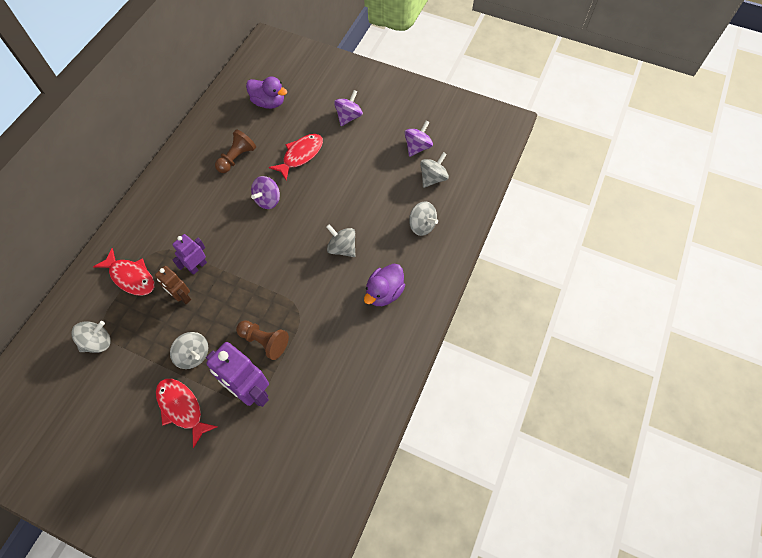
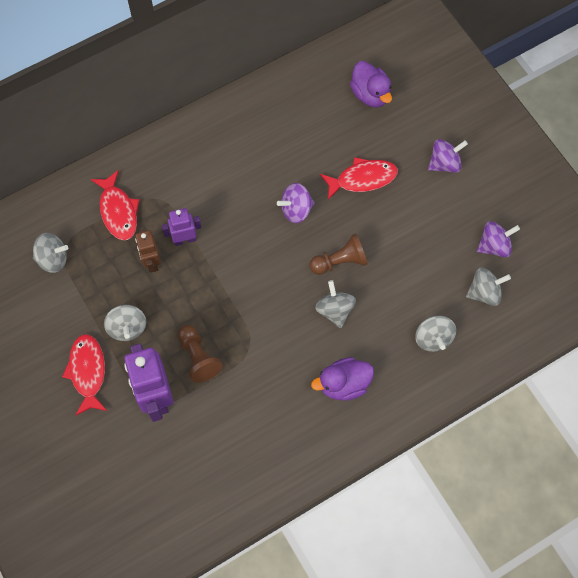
camera: 35 degrees right, 5 degrees up
(237, 158) = (295, 142): brown pawn -> brown pawn (340, 261)

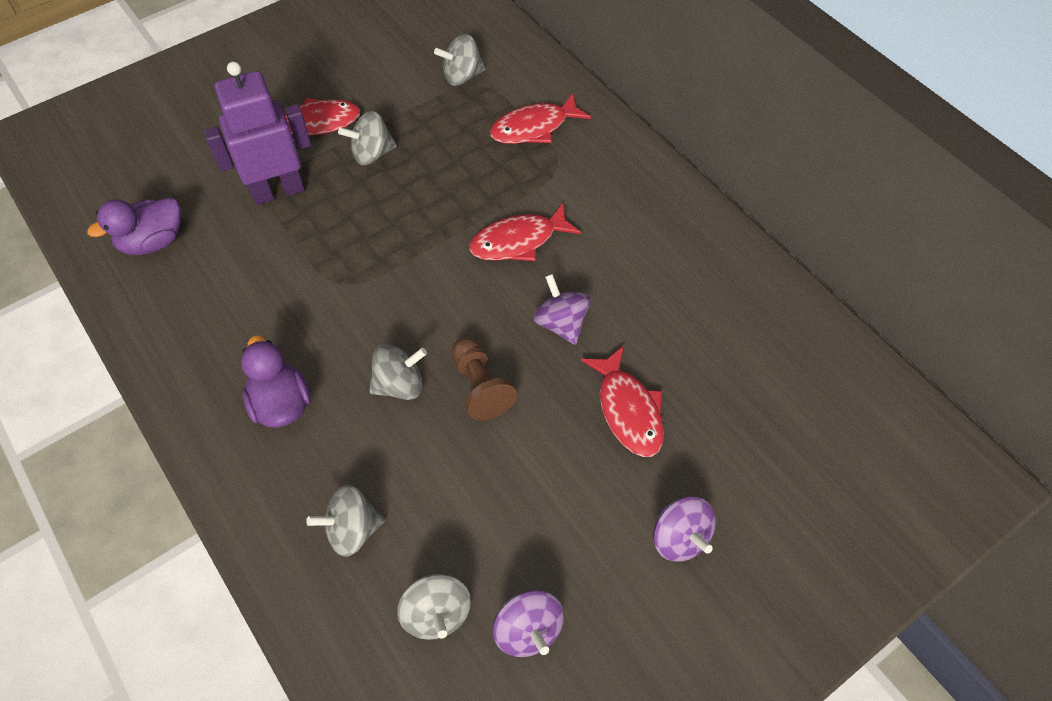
camera: 85 degrees right, 10 degrees down
(53, 259) = (462, 76): grey spinning top -> grey spinning top turned 75 degrees clockwise
(151, 262) = (464, 168): brown robot -> none
(184, 239) = (500, 198): purple robot -> none
(198, 357) = (329, 228): brown pawn -> none
(225, 230) = (518, 241): none -> red fish
(370, 94) = (788, 413): purple duck -> purple duck (153, 242)

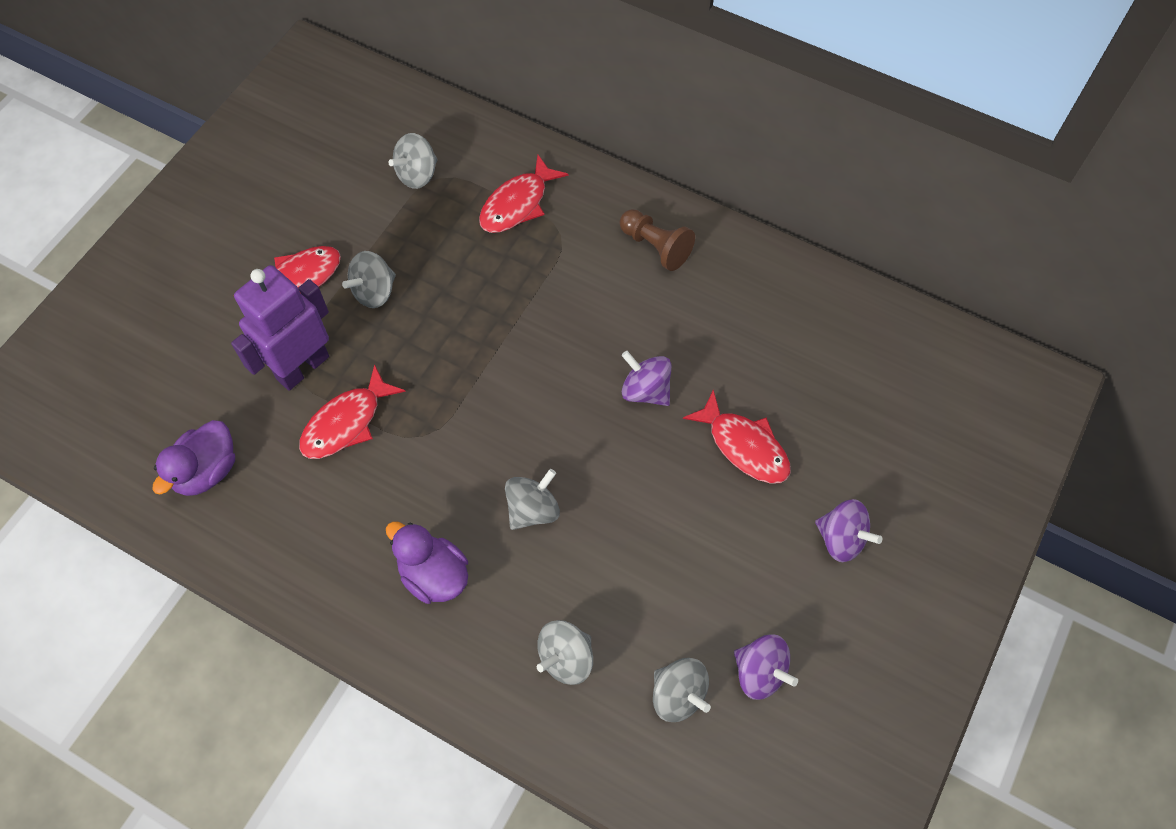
camera: 25 degrees left, 5 degrees up
(480, 387) = (606, 480): brown pawn -> brown pawn (655, 247)
(518, 241) = (565, 326): red fish -> red fish (346, 423)

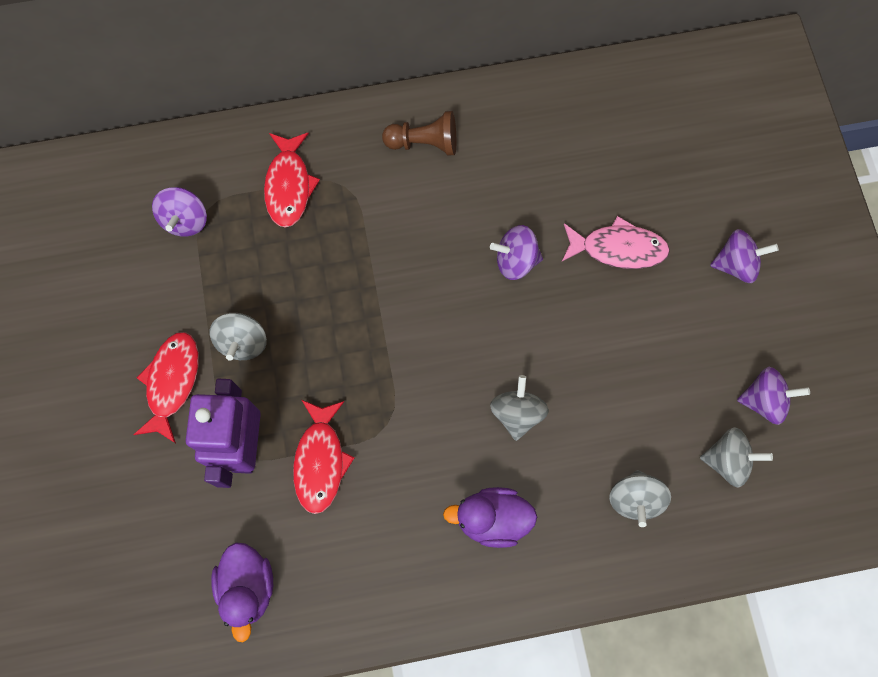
camera: 40 degrees left, 10 degrees up
(417, 175) = (185, 220): grey spinning top -> purple spinning top
(744, 446) = (618, 248): red fish -> pink fish

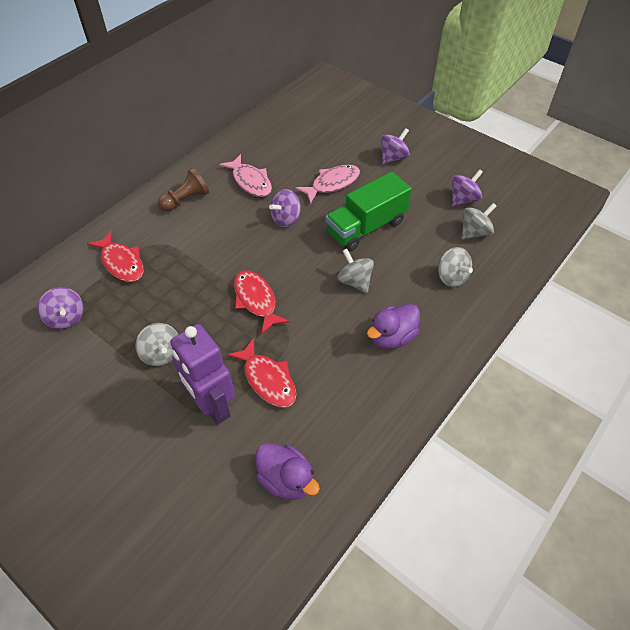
camera: 40 degrees left, 20 degrees down
(172, 382) = (131, 406): red fish -> red fish (256, 300)
(521, 170) = (250, 181): none -> pink fish
(599, 347) = (366, 227): none -> green truck

